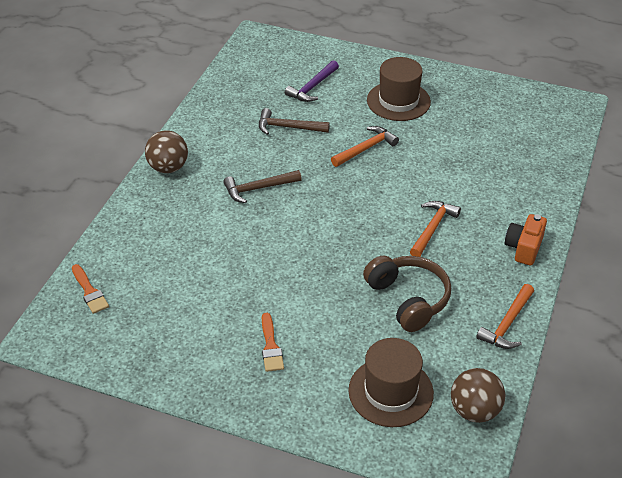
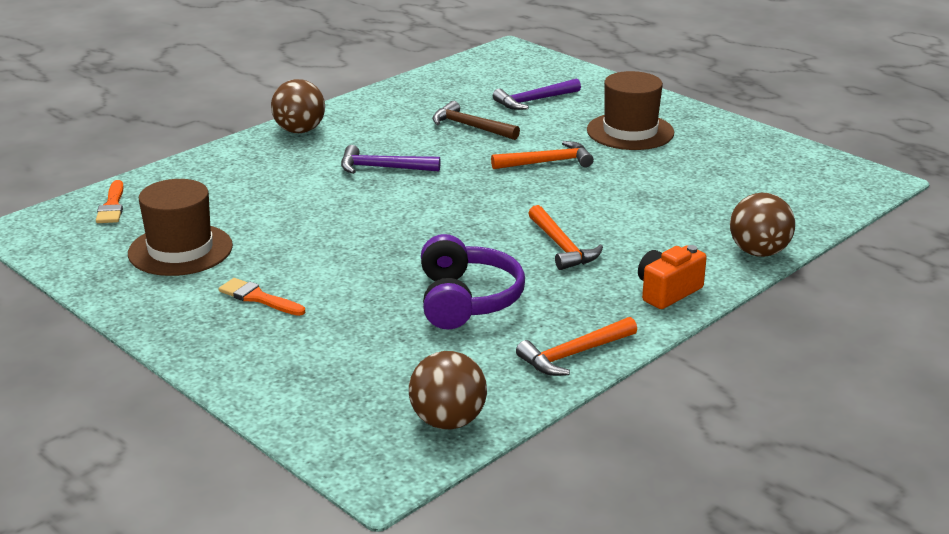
camera: 25 degrees right, 15 degrees down
(258, 189) = (382, 168): brown hammer -> purple hammer
(271, 346) = (258, 298): orange brush -> orange brush turned 105 degrees clockwise
(390, 392) = (359, 374): brown hat -> brown hat (180, 250)
(408, 299) = (466, 300): brown headphones -> purple headphones
(432, 228) = (562, 247): orange hammer -> orange hammer turned 105 degrees clockwise
(553, 193) = (758, 252): none -> brown ball

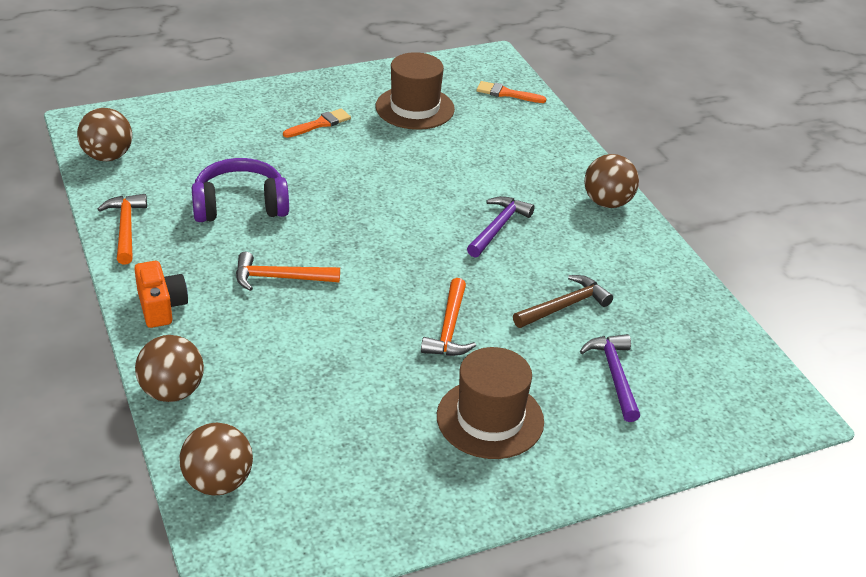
camera: 110 degrees right, 10 degrees up
(466, 300) = (240, 205): purple headphones -> purple headphones turned 150 degrees clockwise
(817, 207) = (218, 482): none -> brown ball

